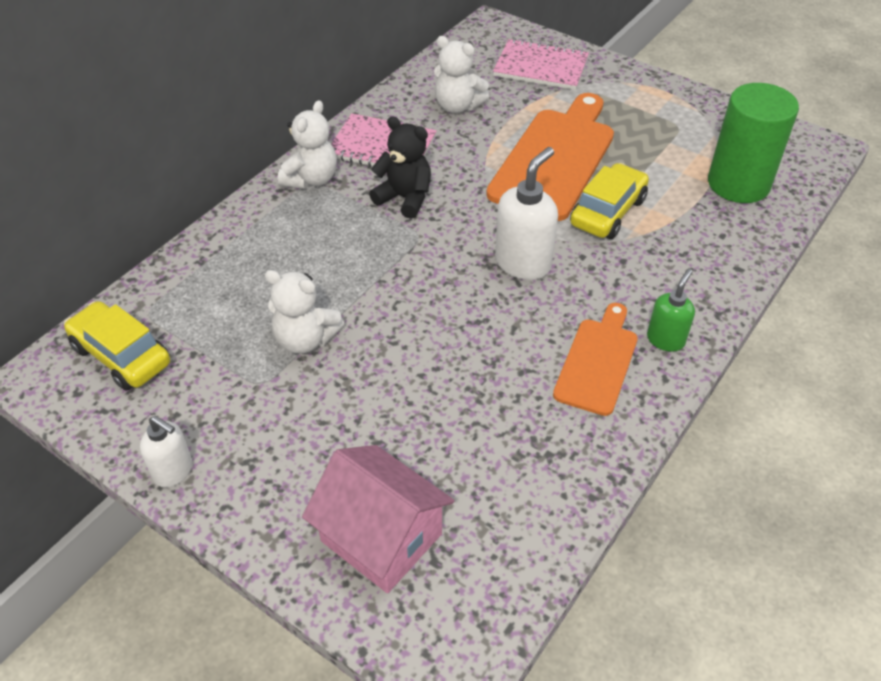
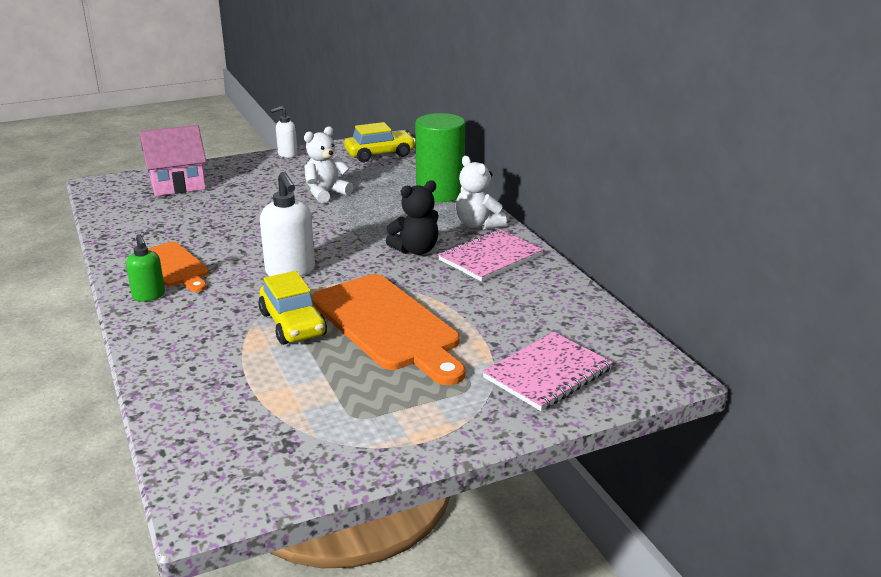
camera: 120 degrees right, 20 degrees down
(457, 106) = (518, 305): white teddy bear -> none
(738, 184) = (233, 410): green cylinder -> green cylinder (440, 193)

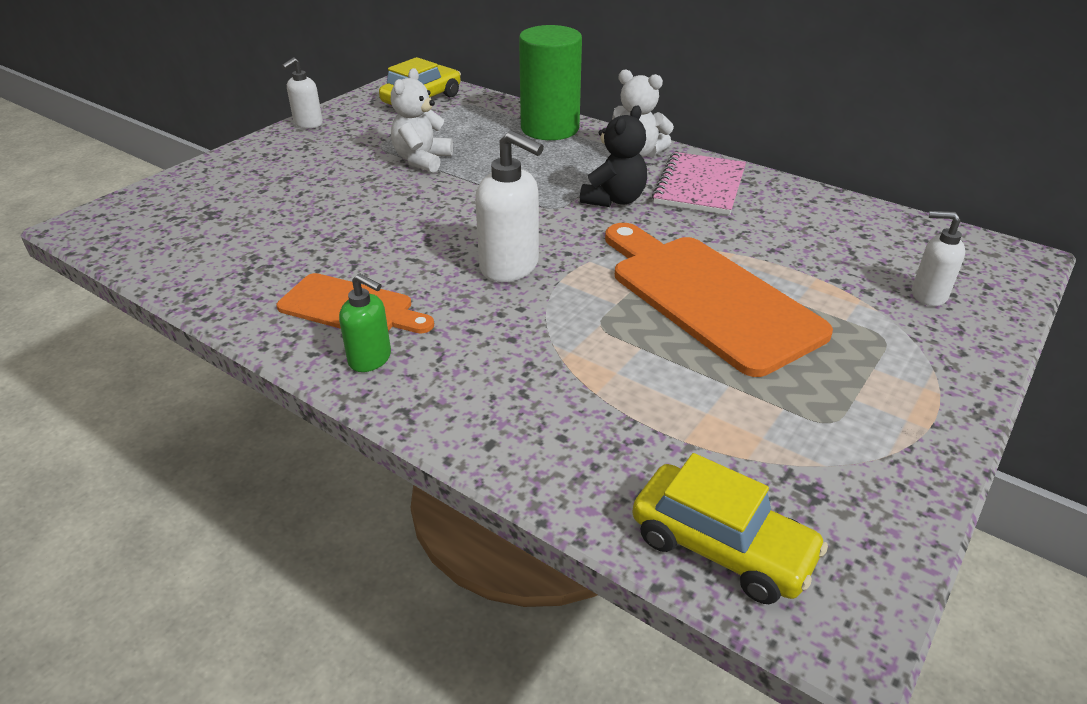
camera: 30 degrees left, 10 degrees up
(178, 184) = (208, 196): pink house -> none
(293, 324) = (604, 333): yellow car -> yellow car (721, 547)
(387, 325) = (708, 297): orange cutting board -> orange cutting board turned 150 degrees counterclockwise
(547, 373) = (928, 295): pink notebook -> white soap dispenser

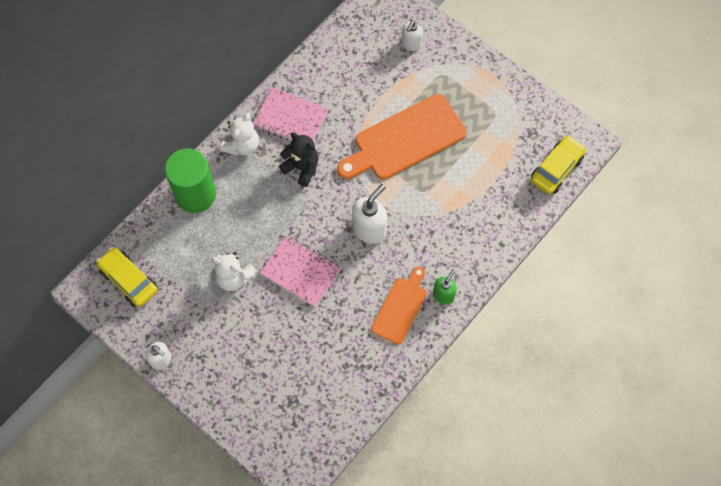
camera: 85 degrees left, 30 degrees up
(428, 208) = (300, 272): none -> pink notebook

